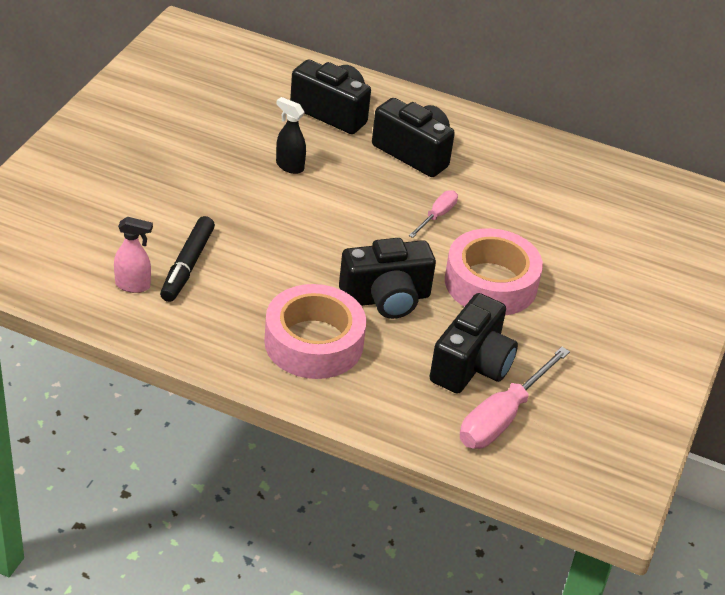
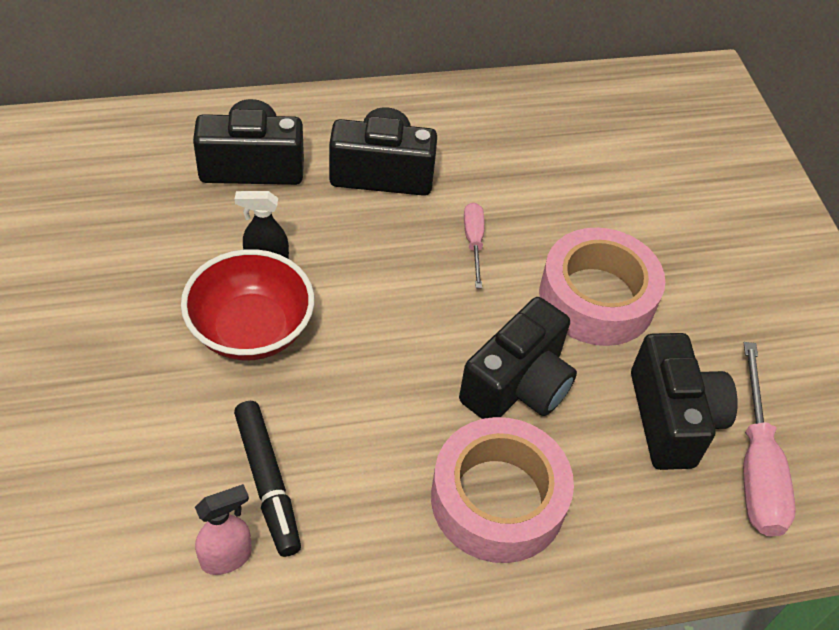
camera: 35 degrees left, 10 degrees up
(248, 192) = (251, 329): none -> red bowl

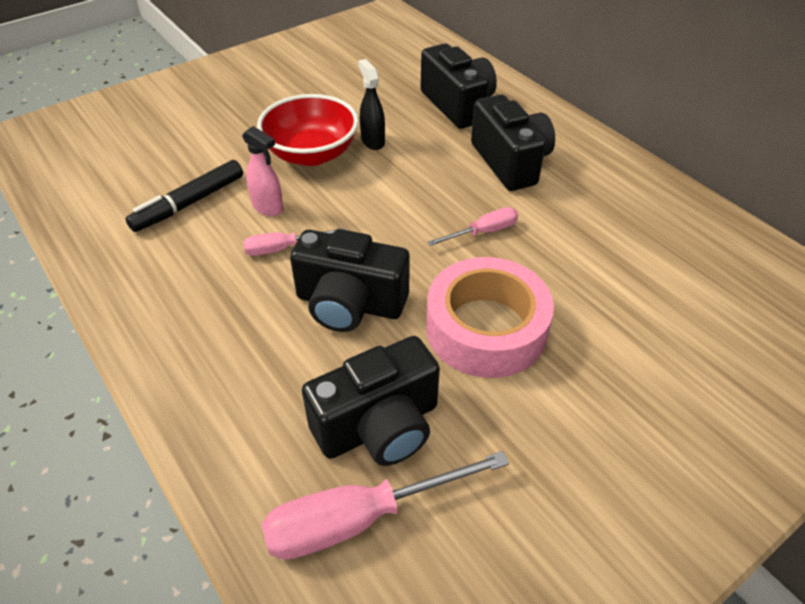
camera: 70 degrees right, 5 degrees down
(227, 557) = (123, 206): pink spray bottle -> pink spray bottle (268, 207)
(405, 413) = (283, 248): none -> pink screwdriver
(498, 499) = (228, 325): pink tape -> none

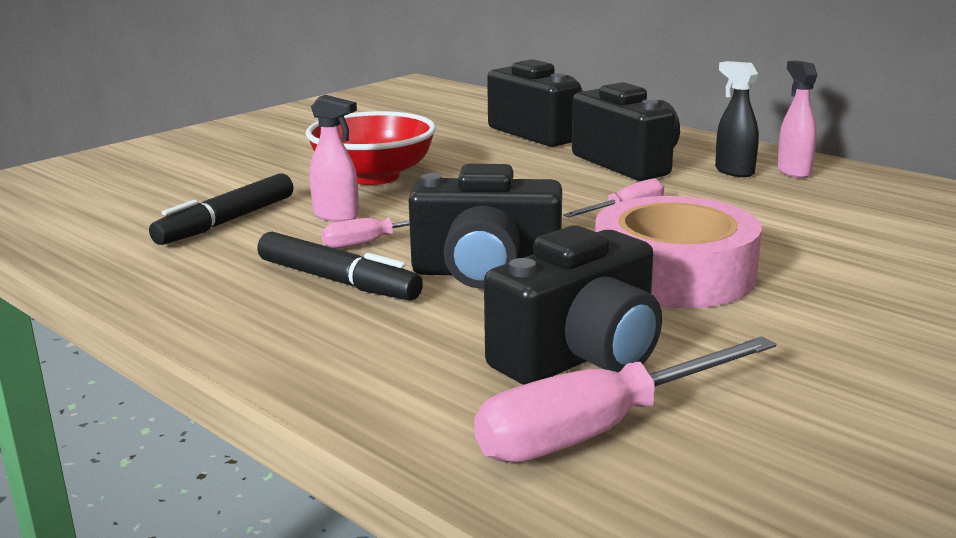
camera: 10 degrees left, 25 degrees down
(243, 297) = (338, 281): none -> black marker
(372, 141) = (447, 163): black spray bottle -> black spray bottle (734, 171)
(637, 194) = (793, 172): none -> pink spray bottle

